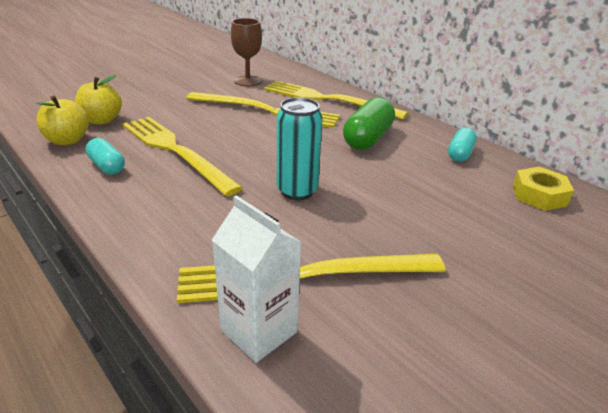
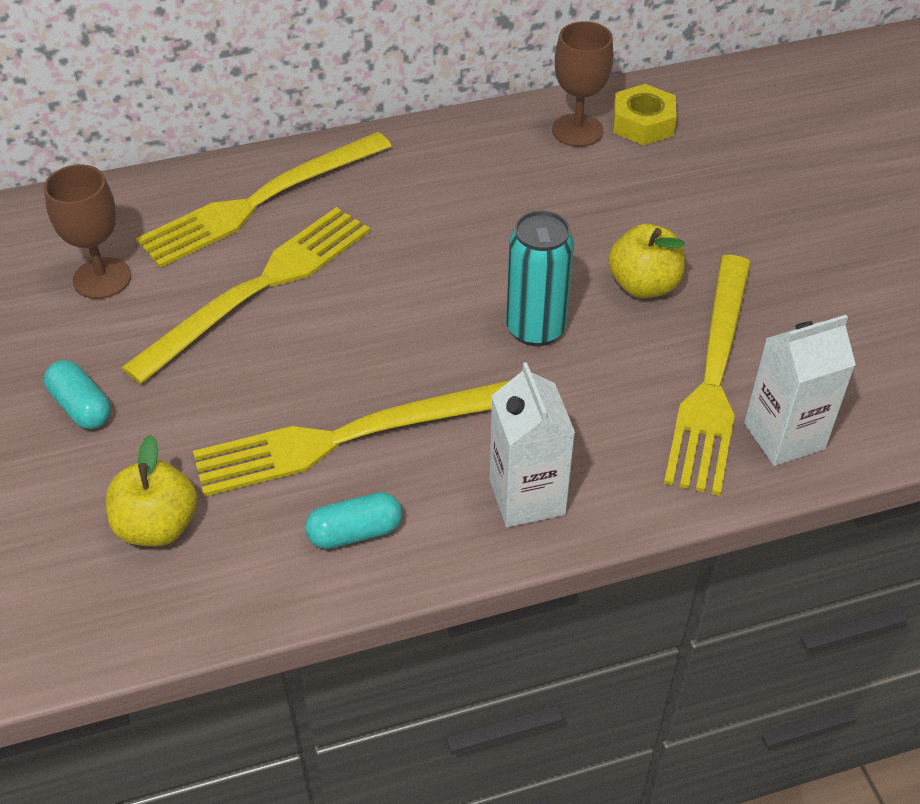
camera: 65 degrees left, 15 degrees up
(67, 140) = (221, 583): yellow apple -> yellow apple (643, 285)
(149, 215) = (527, 497): none -> white carton
(368, 138) = (426, 207): green capsule -> none
(460, 154) = (518, 139): turquoise capsule -> turquoise capsule (81, 406)
(495, 172) = (577, 130): none -> brown goblet

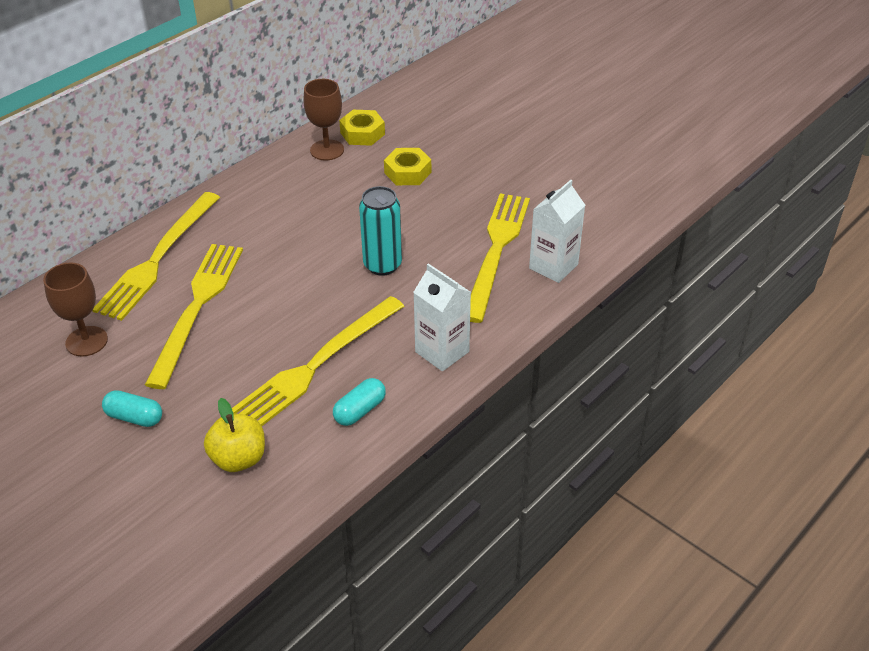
camera: 30 degrees left, 5 degrees down
(643, 285) = (426, 219): yellow apple -> none
(666, 204) = (407, 172): none -> yellow nut
(712, 376) = (496, 251): yellow fork -> yellow fork turned 150 degrees counterclockwise

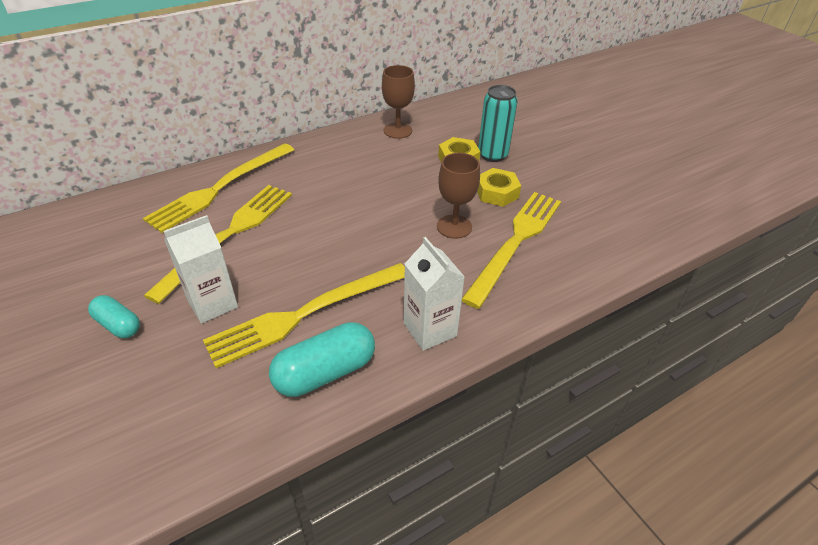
camera: 15 degrees right, 0 degrees up
(86, 341) = (123, 244): brown goblet -> brown goblet (454, 227)
(239, 459) = (185, 394): yellow apple -> none
(360, 410) = (325, 372): turquoise capsule -> turquoise capsule, size x1.64
(362, 133) = (432, 123): yellow nut -> yellow nut (496, 193)
(382, 265) = (405, 233): turquoise can -> turquoise can (492, 155)
(553, 266) = (567, 269): white carton -> white carton (212, 303)

